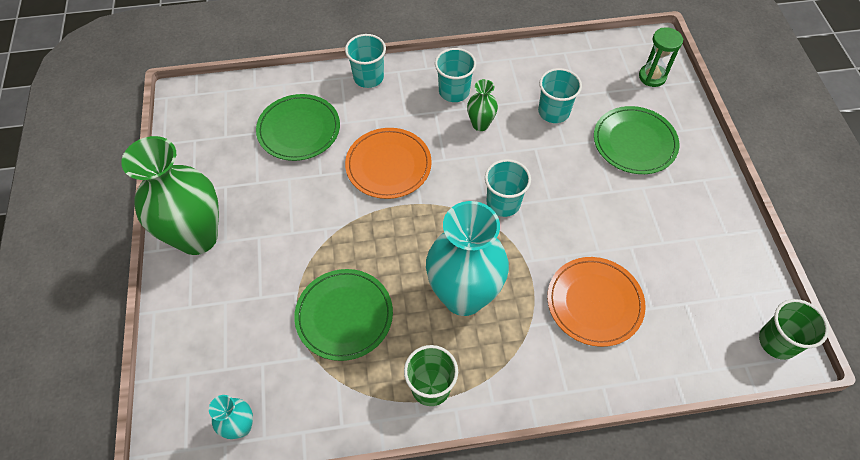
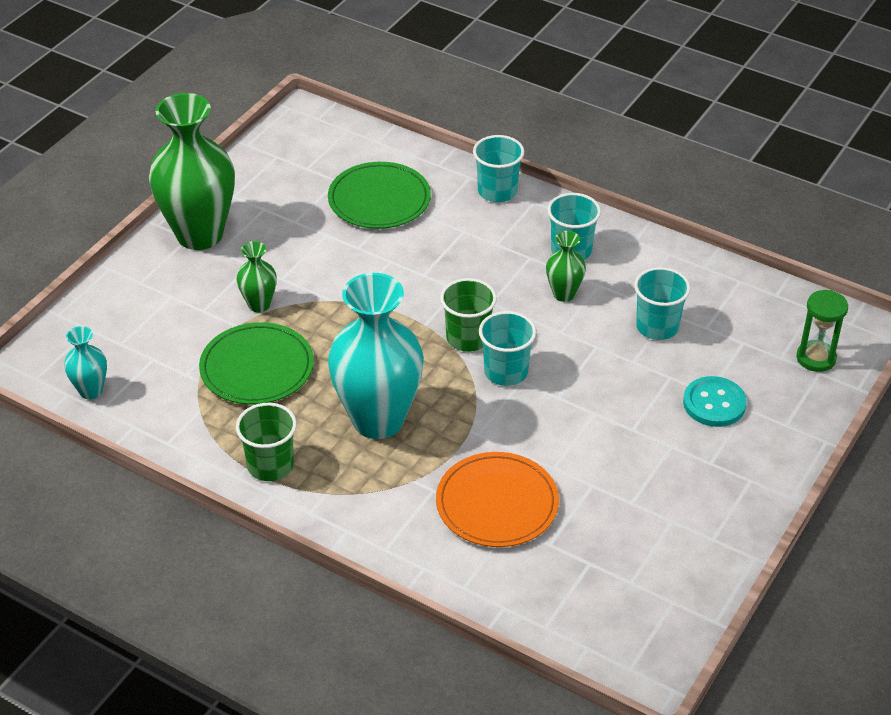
camera: 40 degrees right, 15 degrees down
(296, 264) = (259, 305): none -> green vase
(388, 165) = (430, 276): orange plate -> none
(634, 142) = (714, 403): green plate -> turquoise button
(777, 342) = (646, 654): green cup -> green cup (467, 338)

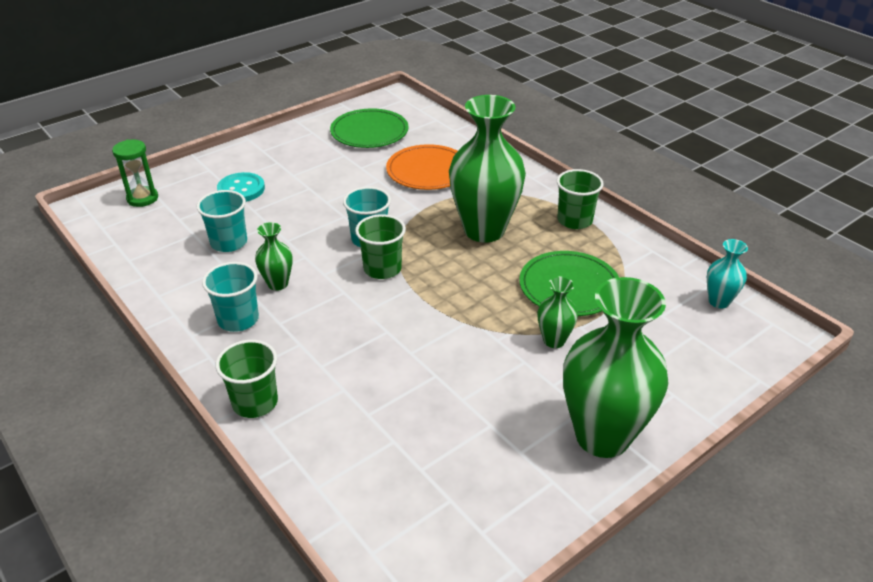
camera: 160 degrees left, 5 degrees down
(378, 420) = (484, 230): turquoise vase -> green vase
(379, 199) = (385, 428): green plate -> green plate (369, 132)
(497, 191) = (255, 402): turquoise cup -> green cup

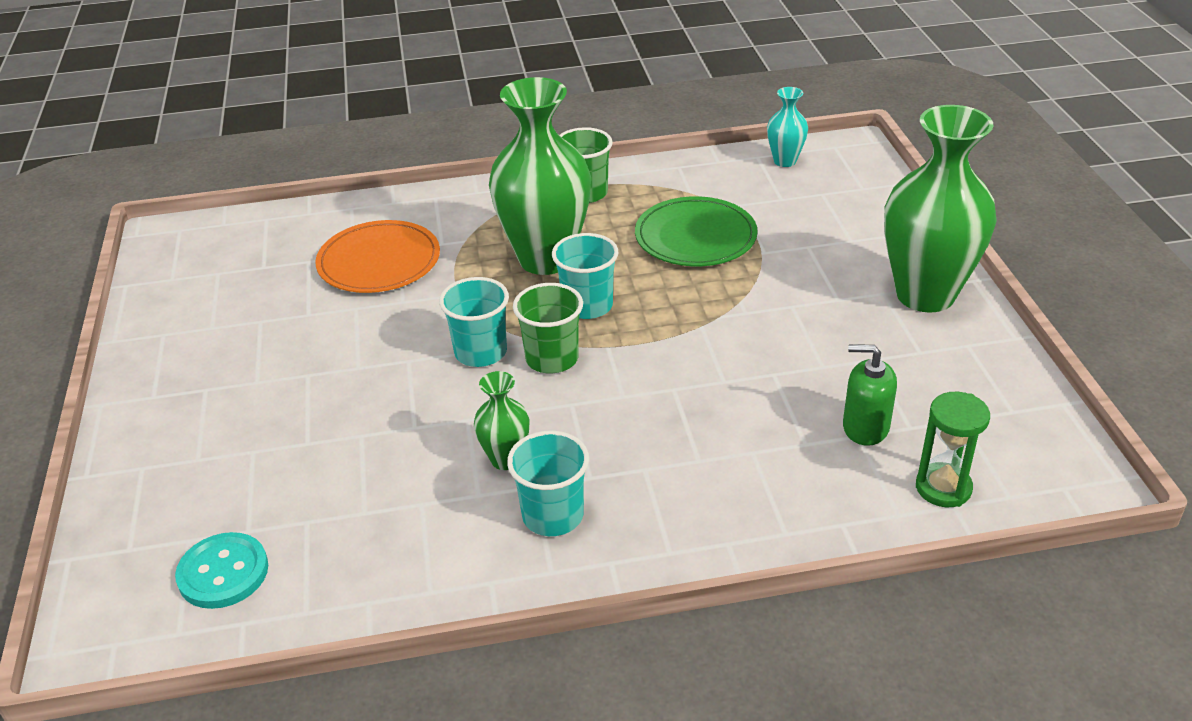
camera: 60 degrees left, 0 degrees up
(142, 198) = (142, 565): green hourglass -> green hourglass (943, 488)
(229, 243) = (365, 487): turquoise cup -> turquoise cup (587, 306)
(241, 189) = (238, 443): turquoise button -> turquoise button (223, 573)
(255, 402) = (729, 536): green cup -> none
(369, 132) = (227, 282): green plate -> none
(405, 442) = (865, 427): none -> green soap dispenser
(554, 340) = (772, 276): green vase -> none

